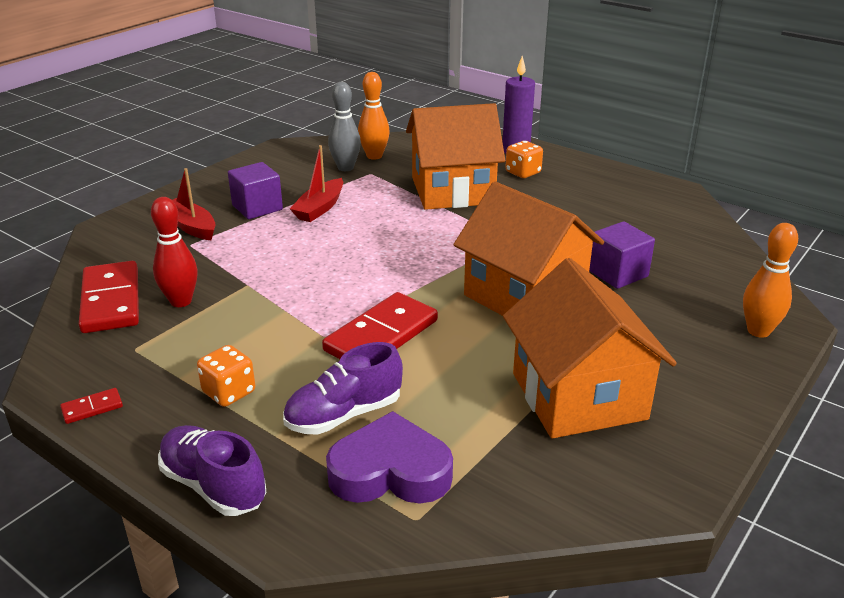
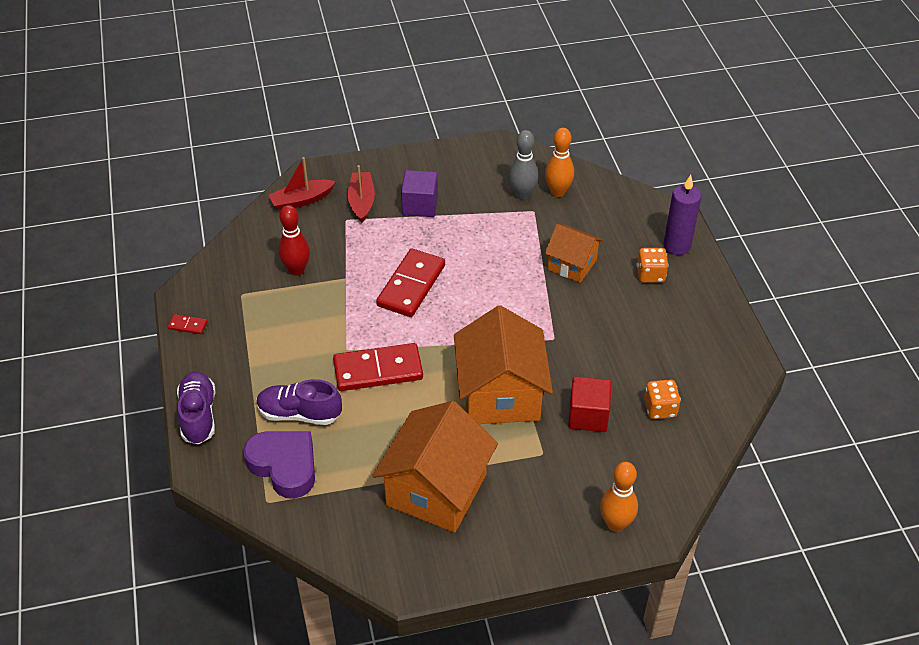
camera: 40 degrees right, 15 degrees up
(111, 301) = (261, 246): red domino -> red domino (411, 285)
(229, 392) = (259, 359): orange dice -> orange dice (660, 408)
(320, 208) = (459, 230): red boat -> red boat (301, 200)
(453, 191) = (572, 264): orange house -> orange house, size x0.57
(617, 273) = (588, 416): purple cube -> red cube

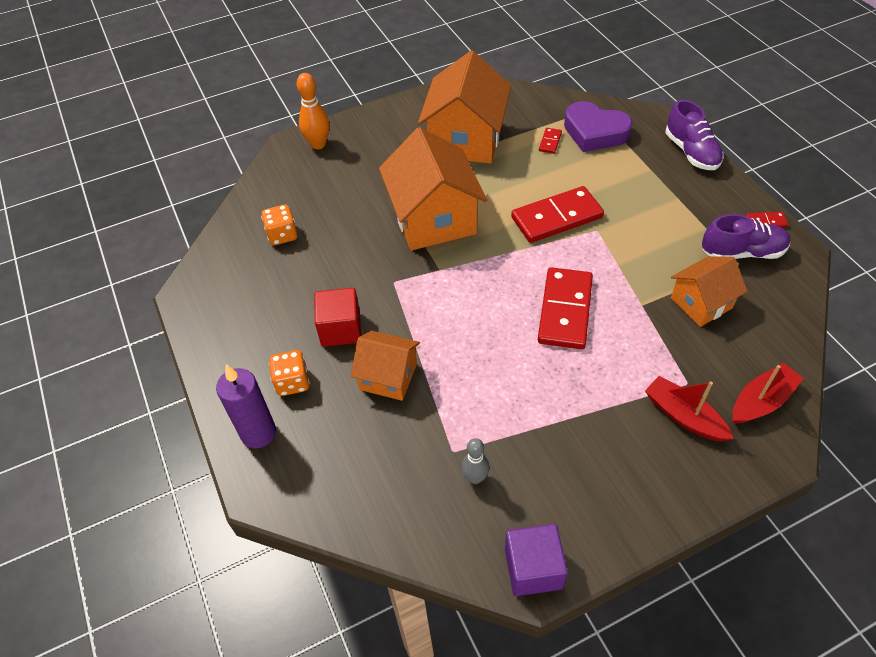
camera: 170 degrees right, 5 degrees up
(296, 270) = (701, 303): red bowling pin -> orange house
(299, 414) = (606, 169): purple shoe -> purple shoe (742, 252)
(341, 464) = (550, 142): none -> red domino
(361, 202) = (684, 416): red boat -> red boat turned 150 degrees clockwise
(420, 205) = (605, 426): purple cube -> purple cube (533, 568)
(522, 194) = (475, 478): grey bowling pin -> grey bowling pin, size x0.66
(558, 192) = (426, 494): orange bowling pin -> none
(588, 416) = (349, 216): red cube -> red cube (341, 329)

